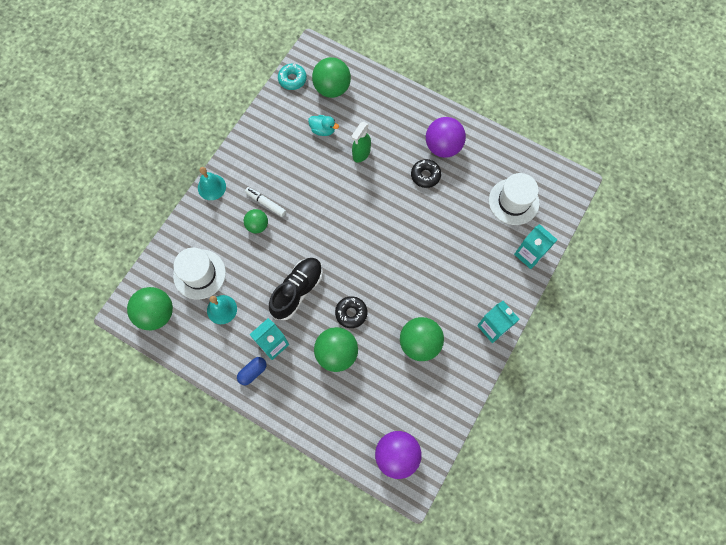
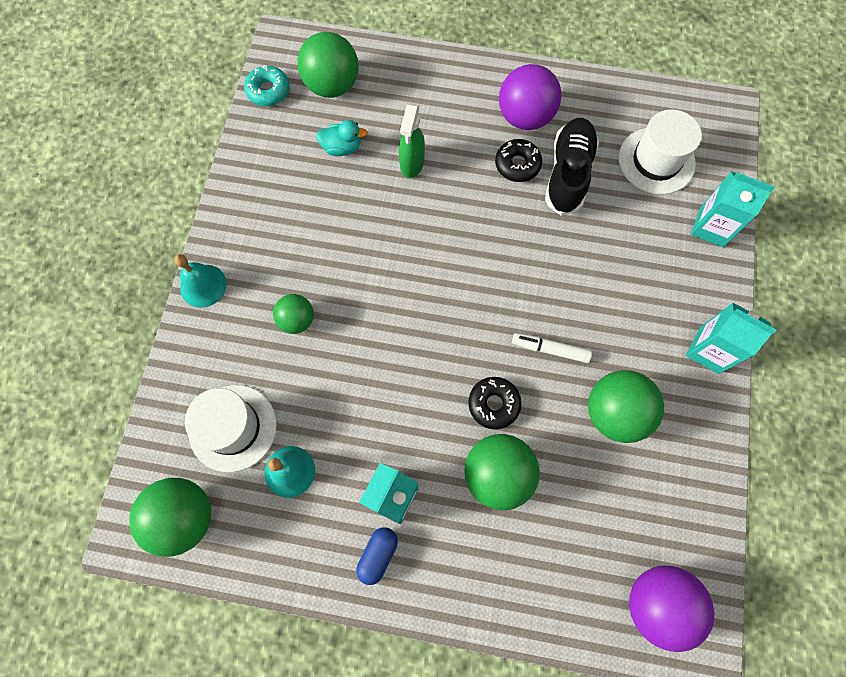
camera: 20 degrees left, 0 degrees up
(266, 203) = (297, 282): white marker -> white marker (550, 349)
(297, 291) = (398, 399): black shoe -> black shoe (568, 174)

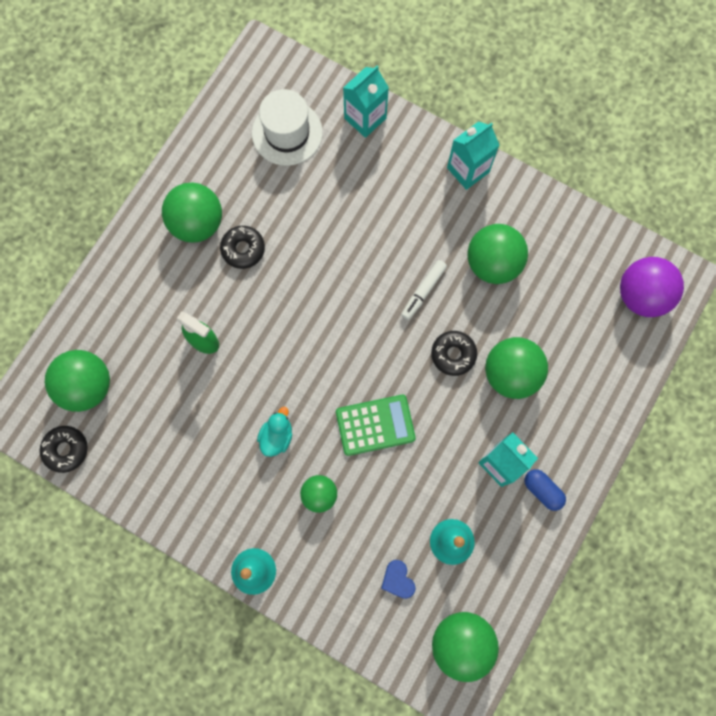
camera: 70 degrees left, 5 degrees up
(233, 428) = (398, 580): white hat -> blue heart
(268, 91) = (66, 449): turquoise donut -> black donut
(342, 148) = (161, 399): turquoise duck -> turquoise duck (277, 436)
(387, 349) = (375, 425): none -> green calculator
(525, 117) = (197, 223): purple ball -> green ball
(568, 174) = (270, 210): black shoe -> none

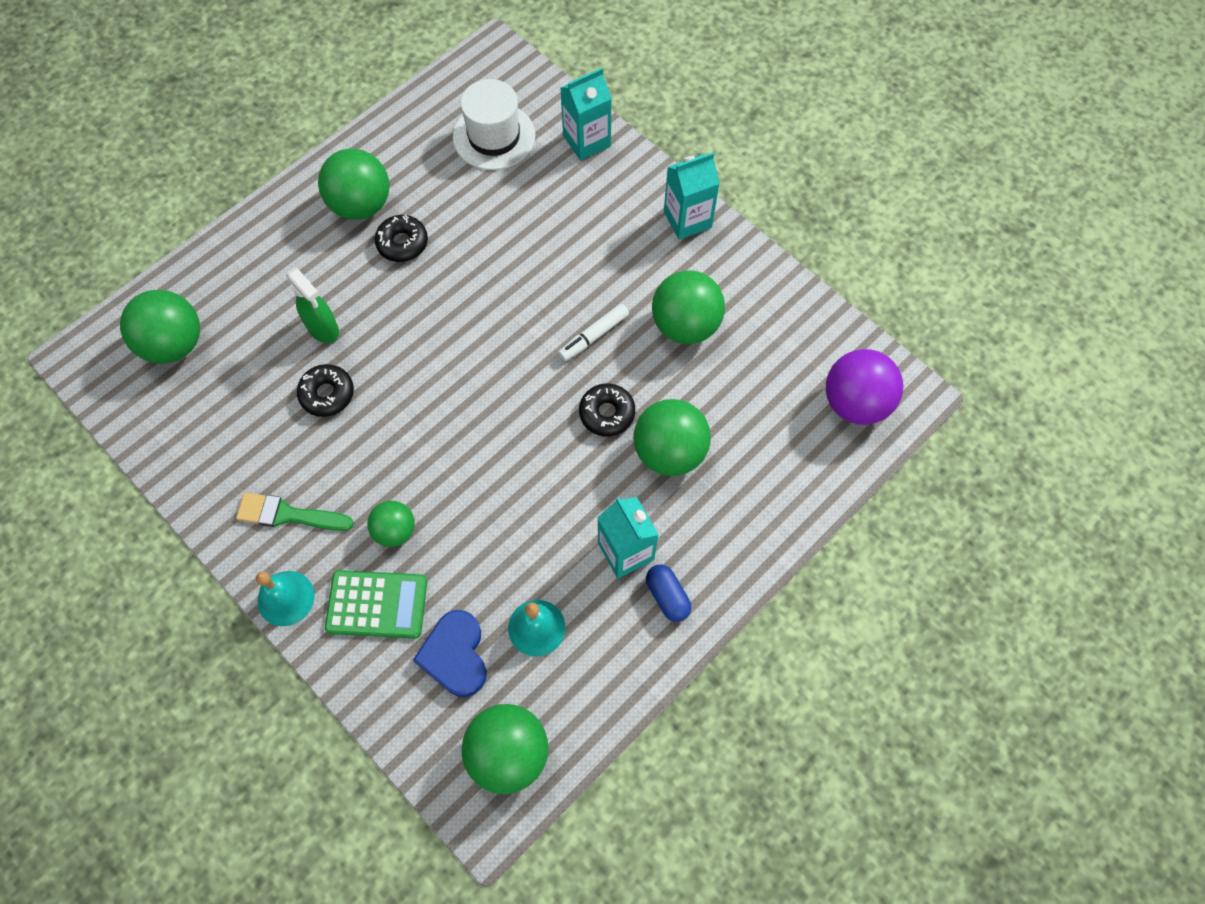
camera: 15 degrees right, 10 degrees down
(66, 449) = (124, 406): black donut -> black donut (327, 394)
(231, 504) = (288, 514): none -> green brush
(277, 436) = (368, 452): turquoise duck -> none
(375, 425) = (488, 469): green calculator -> green calculator (377, 604)
(398, 580) = (455, 655): blue heart -> blue heart, size x1.69

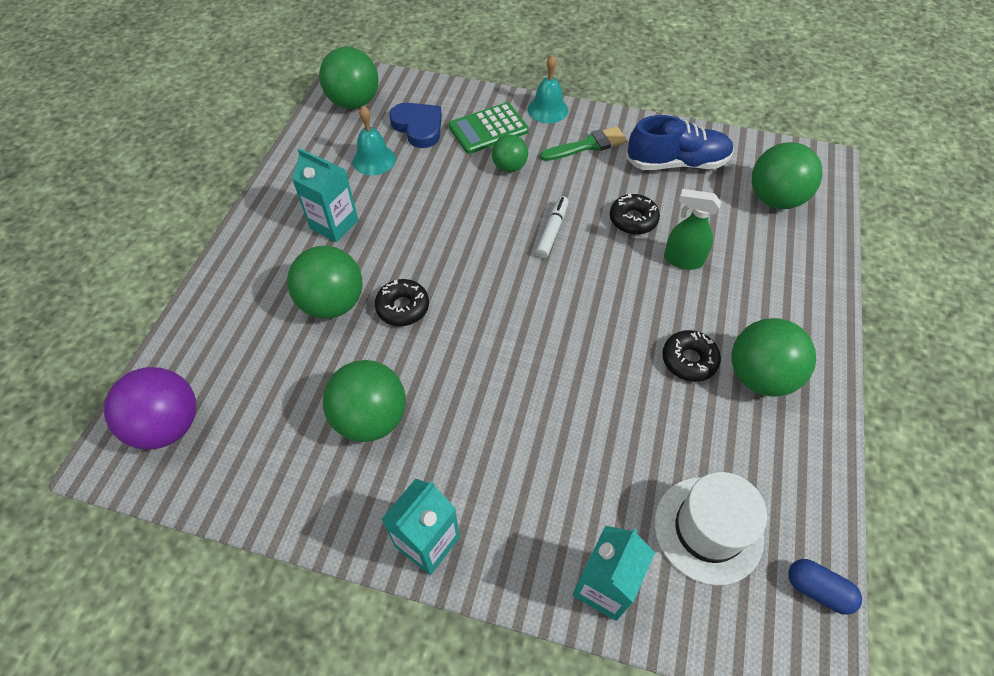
camera: 150 degrees right, 10 degrees down
(221, 437) = (676, 163): none -> blue shoe
(594, 336) = (453, 365): white marker -> white marker (552, 231)
(667, 596) = (288, 212): blue capsule -> blue capsule (817, 589)

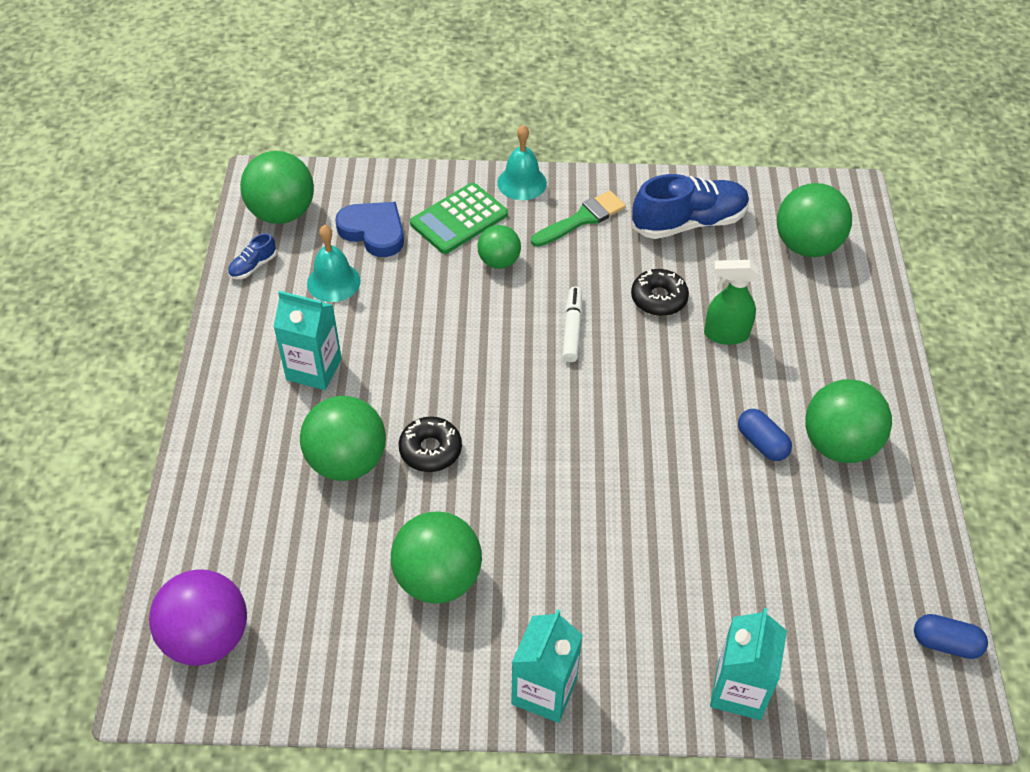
camera: 15 degrees left, 5 degrees down
(317, 137) = (253, 266): none -> blue shoe
(689, 360) = (762, 443): black donut -> blue capsule
(708, 529) = (826, 611): white hat -> none

